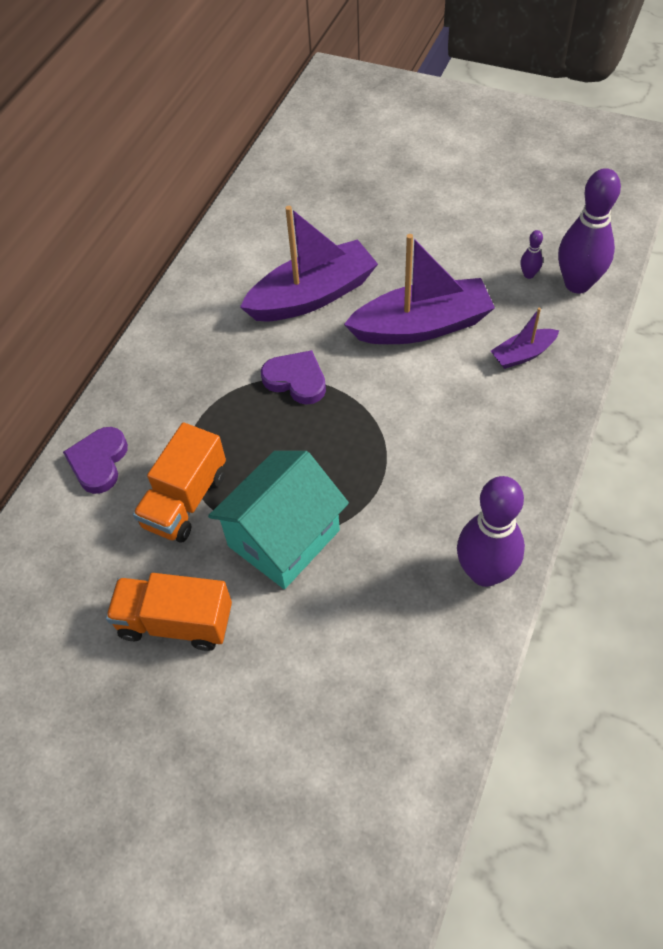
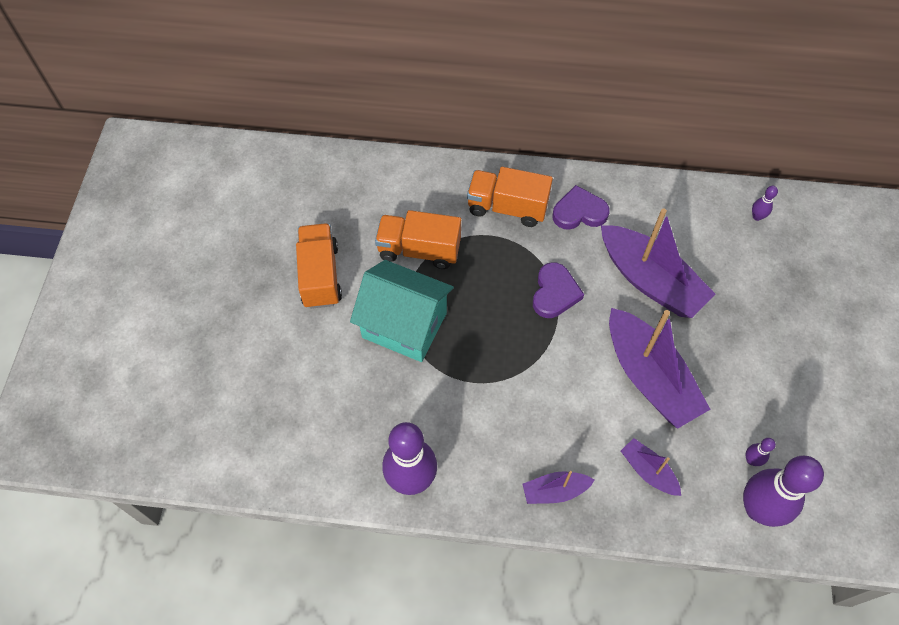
camera: 70 degrees right, 5 degrees up
(99, 462) = (435, 184): purple heart -> purple heart (579, 212)
(166, 397) = (507, 207): none -> orange truck
(273, 196) = (757, 216): none -> purple bowling pin
(528, 437) = (555, 491): none -> purple boat

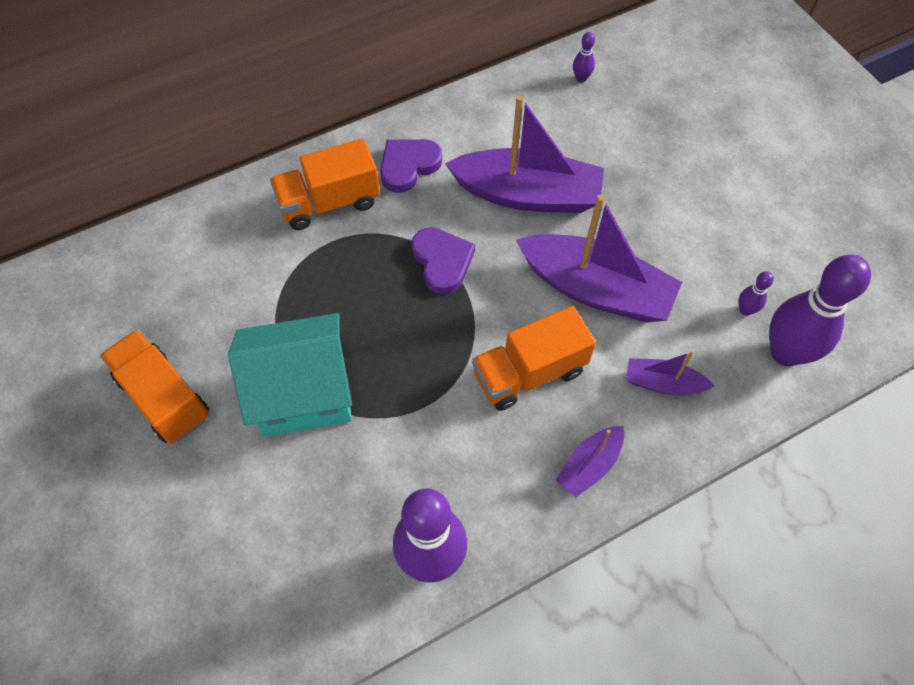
camera: 35 degrees left, 0 degrees up
(419, 250) = (263, 302): orange truck -> orange truck (529, 373)

